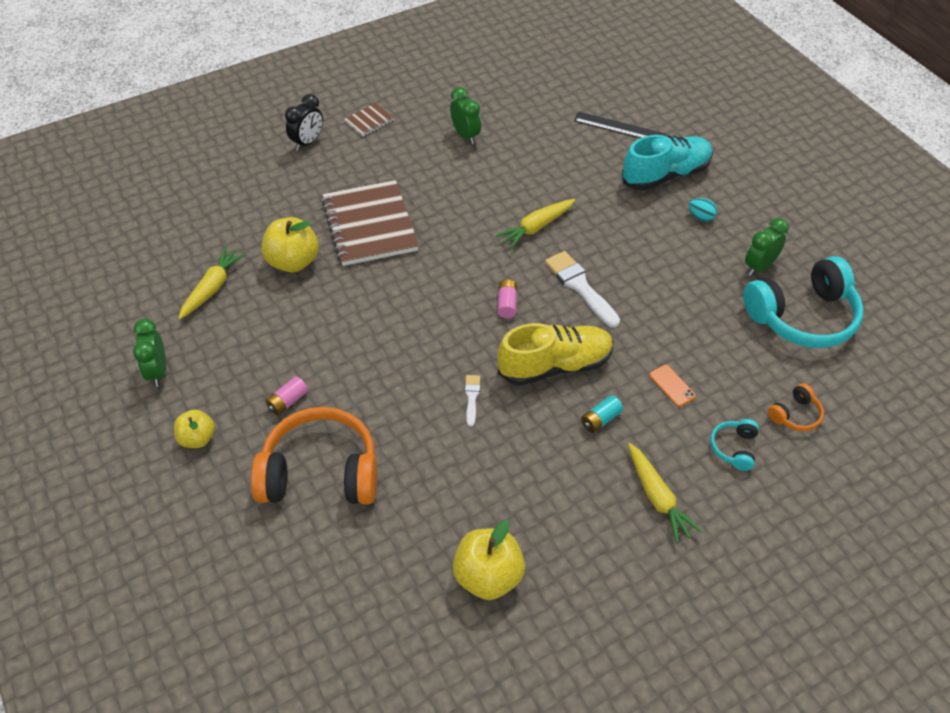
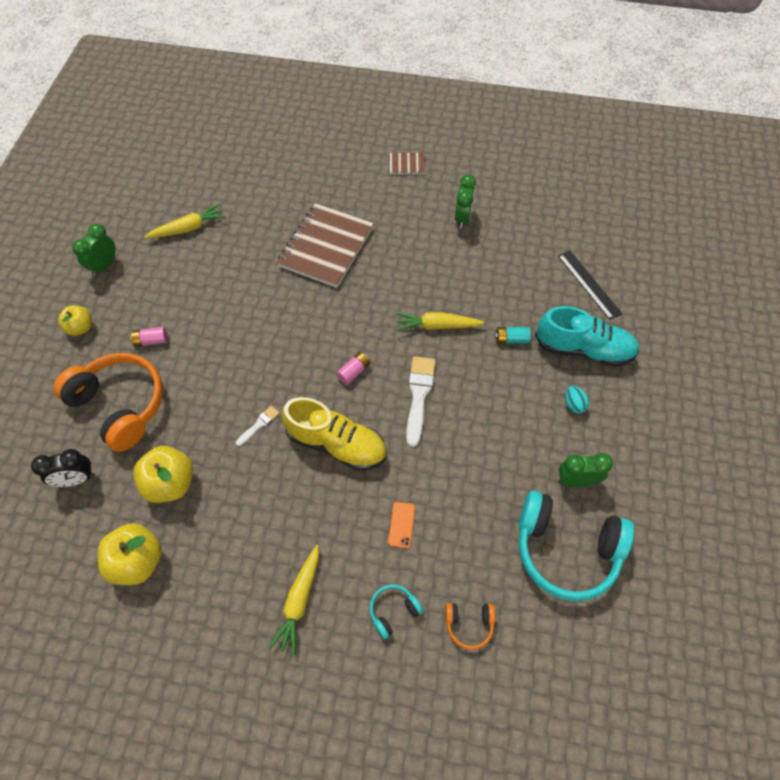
camera: 40 degrees right, 10 degrees up
(293, 262) = (252, 242): yellow apple -> yellow apple (170, 483)
(307, 142) = (349, 157): black clock -> black clock (76, 479)
(600, 419) = (324, 509): turquoise battery -> turquoise battery (511, 339)

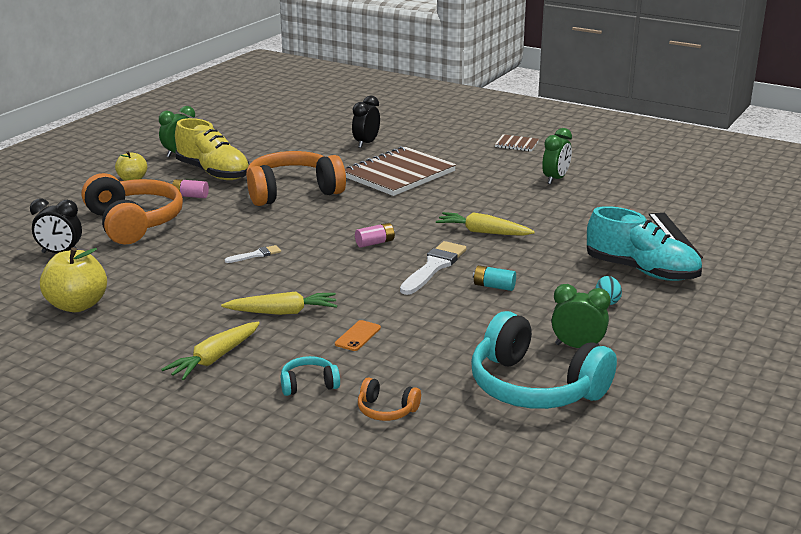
camera: 20 degrees right, 35 degrees down
(170, 483) = (144, 270): yellow apple -> none
(188, 228) = (273, 147): yellow carrot -> yellow carrot (283, 312)
(243, 306) = (292, 192): none -> orange headphones
(273, 198) = (366, 143): none -> black clock
(336, 444) = (325, 278): yellow shoe -> yellow shoe (213, 173)
(511, 339) = (561, 252): turquoise battery -> turquoise battery (494, 286)

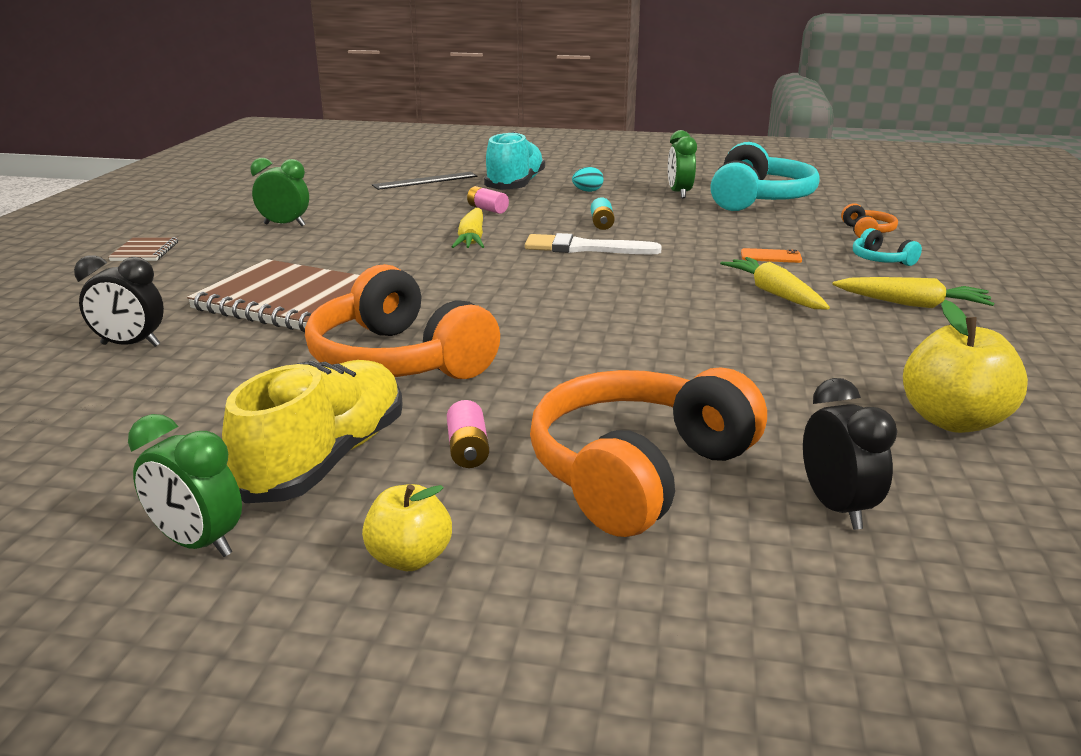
camera: 110 degrees left, 0 degrees up
(256, 255) = (651, 337): white brush -> none
(375, 243) = (547, 280): pink battery -> pink battery (487, 209)

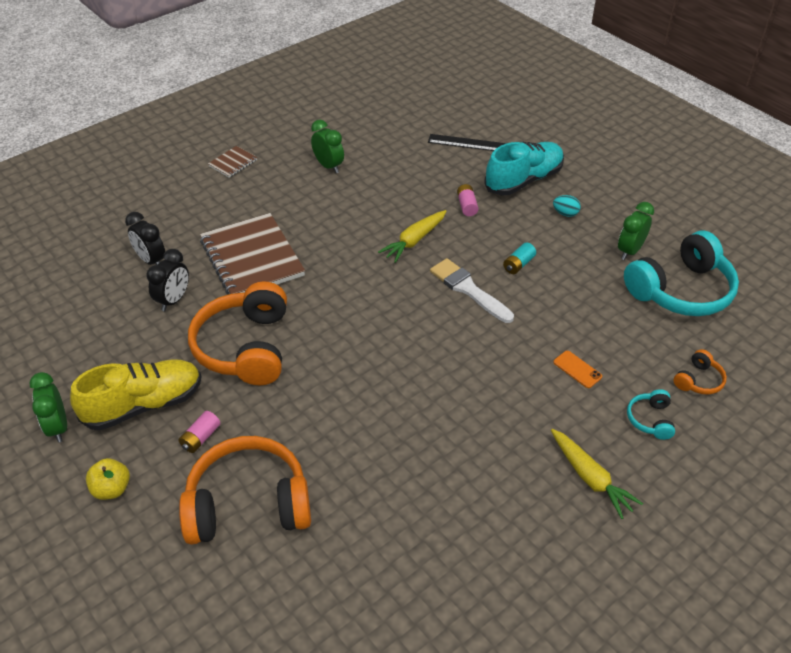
camera: 40 degrees right, 20 degrees up
(774, 293) = (517, 411): yellow carrot -> none
(836, 507) = (296, 590): black clock -> black clock (173, 300)
(952, 420) = (442, 583): yellow apple -> none

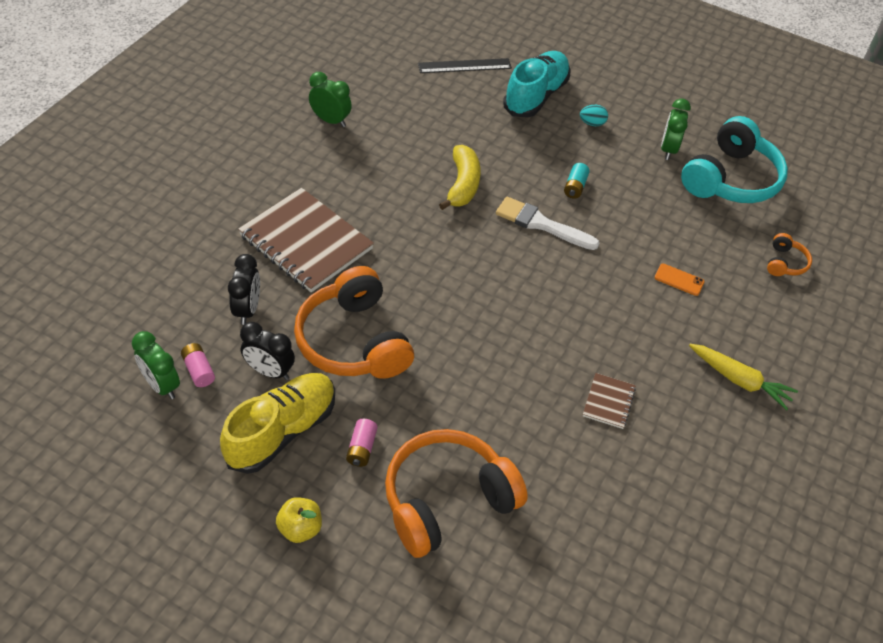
camera: 25 degrees left, 5 degrees up
(58, 427) = (202, 481): green clock -> green clock (162, 385)
(151, 260) = (196, 271): black clock -> black clock (270, 371)
(233, 163) = (223, 138): brown notebook -> brown notebook (608, 402)
(414, 241) = (462, 185): yellow carrot -> yellow banana
(467, 206) = (495, 135): pink battery -> pink battery (199, 370)
(650, 419) = (763, 311): turquoise headphones -> none

